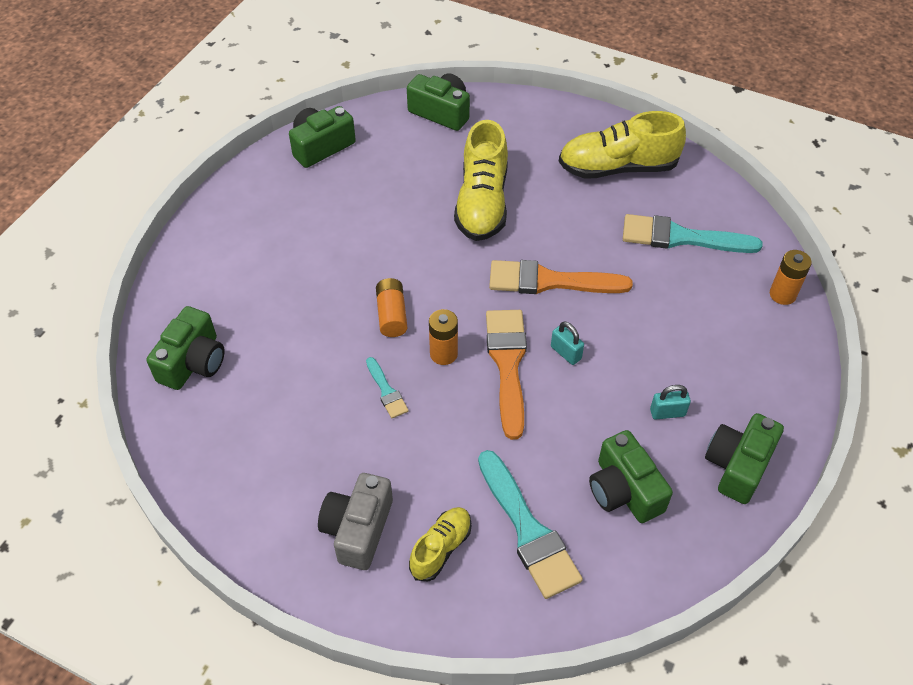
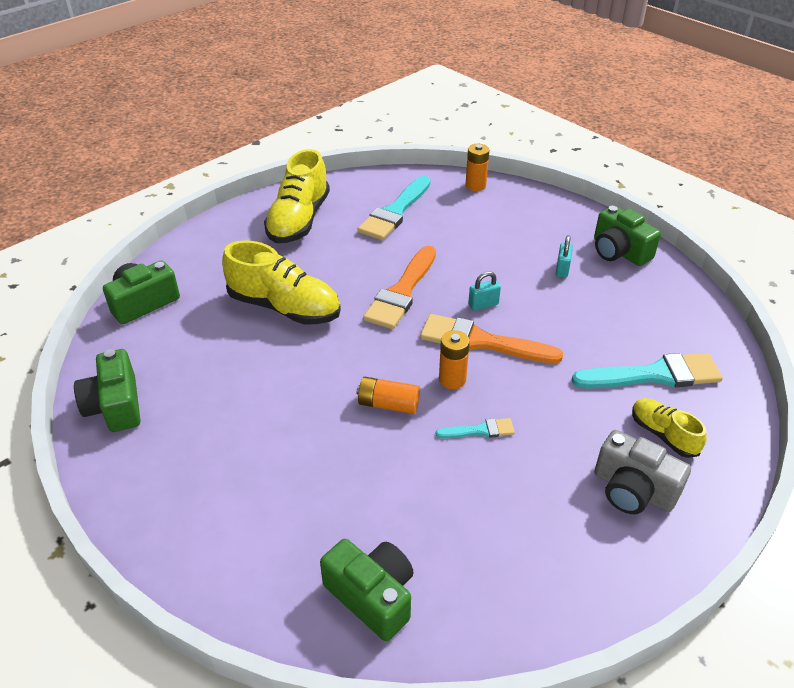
camera: 70 degrees left, 10 degrees down
(624, 490) = (627, 312): green camera -> none

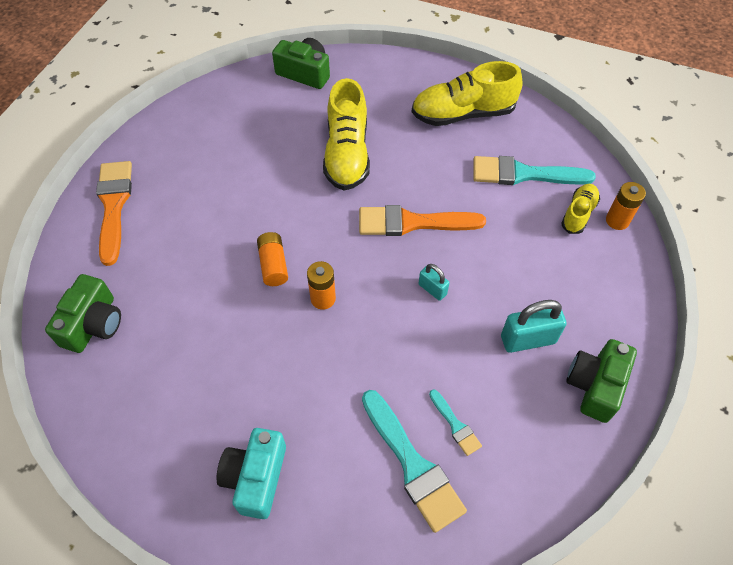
camera: 65 degrees right, 15 degrees up
(115, 405) = (200, 111): green camera -> none
(479, 430) = (273, 338): turquoise brush -> turquoise brush (455, 425)
(482, 341) = (381, 305): orange brush -> orange brush (114, 206)
(562, 269) = (528, 339): turquoise padlock -> turquoise padlock, size x1.73
(633, 490) = (256, 477): grey camera -> turquoise camera
(663, 434) = (334, 490): yellow shoe -> yellow shoe (578, 214)

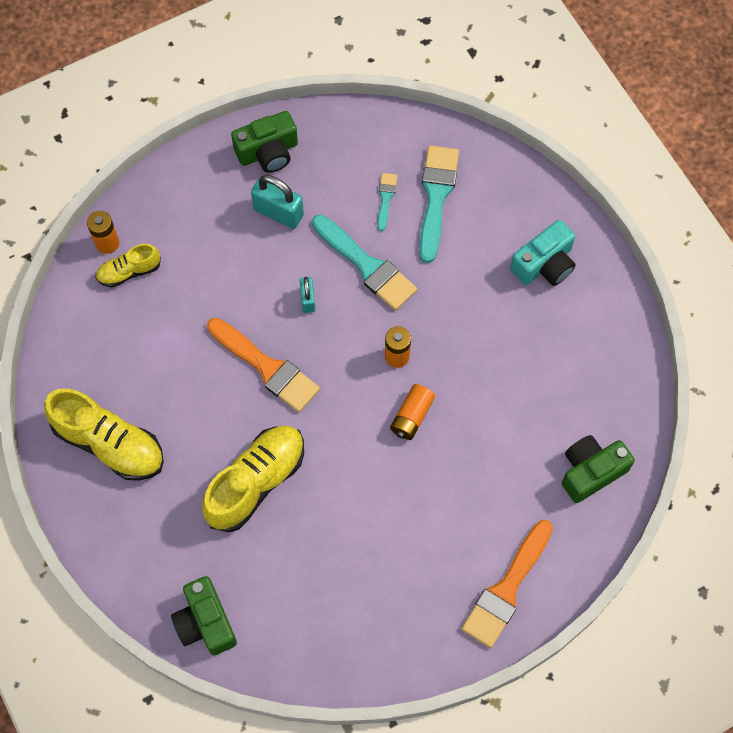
camera: 140 degrees left, 10 degrees up
(524, 174) = (128, 339): turquoise brush -> turquoise brush (366, 265)

